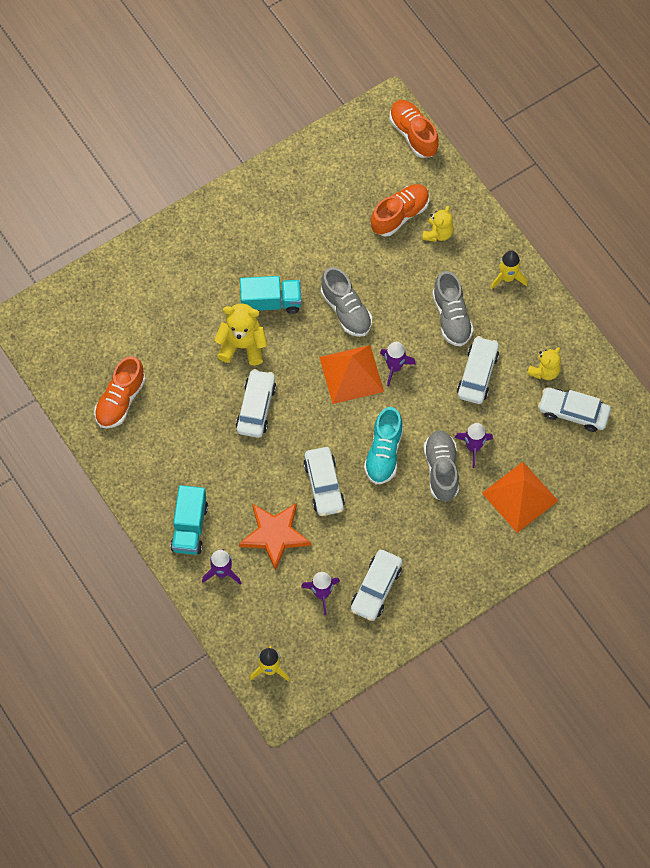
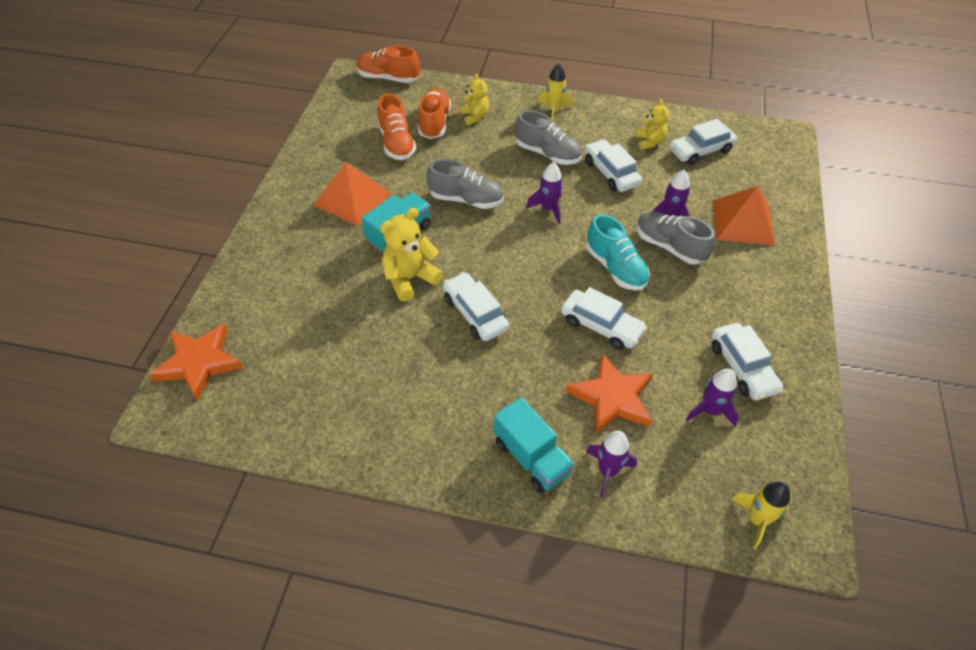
camera: 45 degrees left, 15 degrees down
(65, 303) = (199, 363): none -> orange star
(120, 400) = (341, 402): orange shoe -> orange shoe (396, 143)
(351, 374) = (522, 235): orange pyramid -> orange pyramid (352, 198)

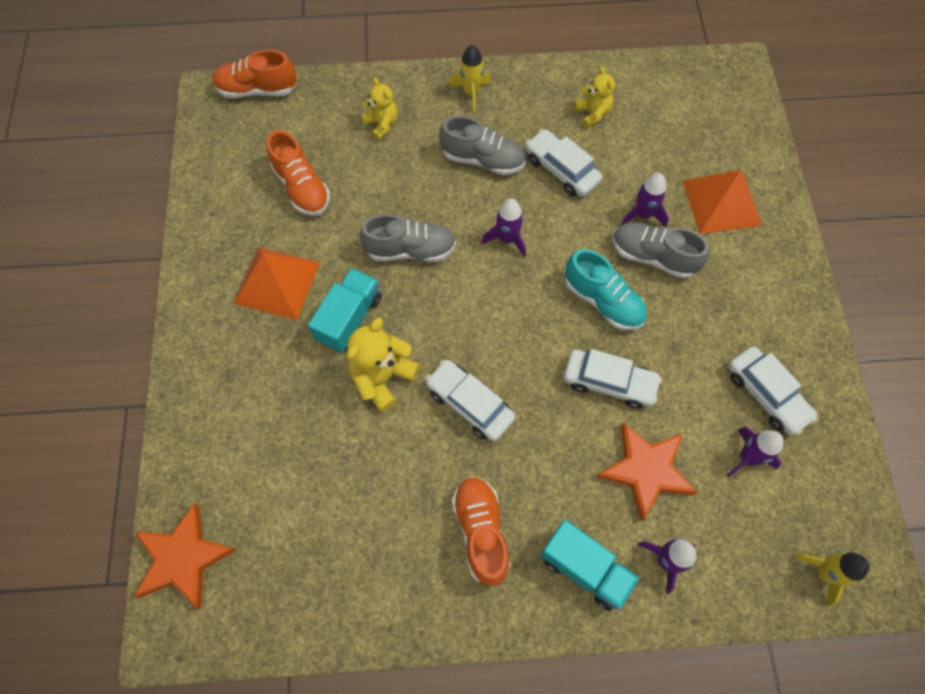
camera: 15 degrees left, 15 degrees up
(434, 123) = (336, 146): orange shoe -> orange shoe (481, 531)
(700, 151) = (651, 113): white car -> none

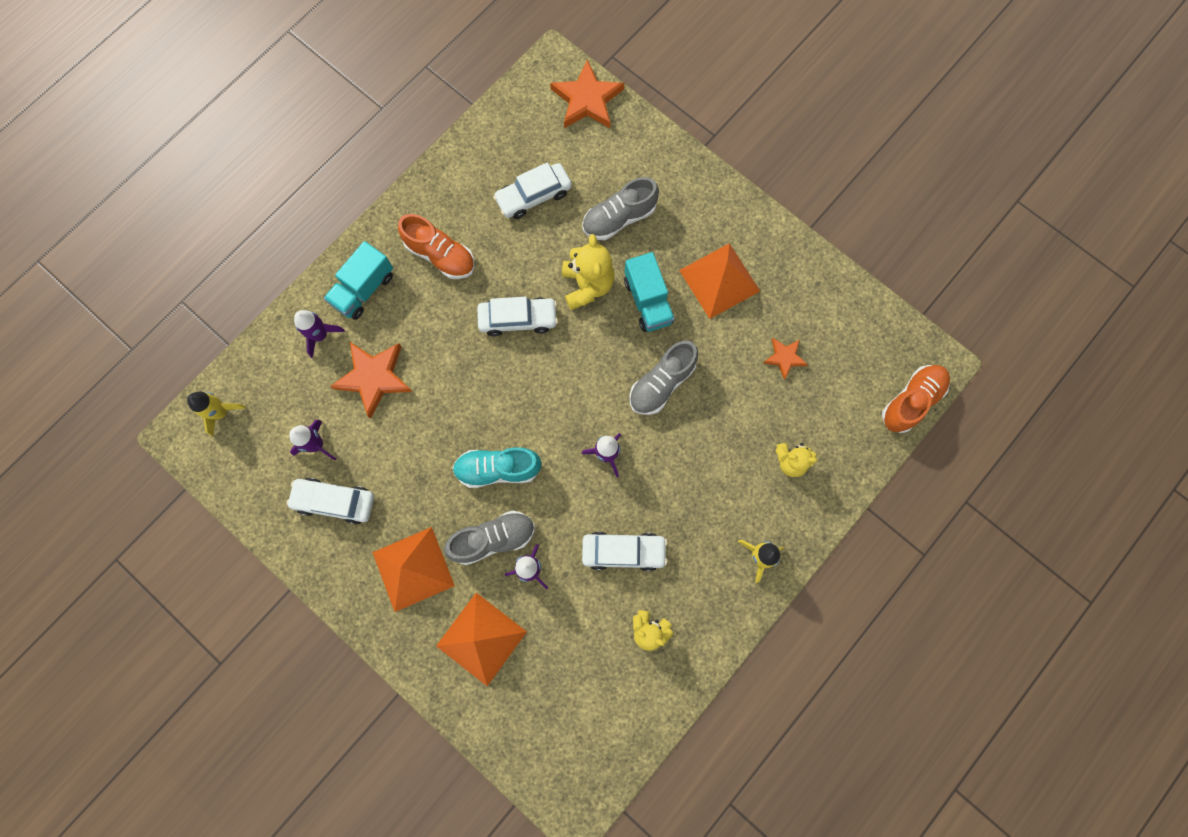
camera: 135 degrees right, 10 degrees up
(302, 188) = (784, 358): orange shoe -> orange star
(483, 160) = (688, 503): grey shoe -> grey shoe (619, 218)
(585, 568) = (364, 289): turquoise truck -> turquoise truck turned 45 degrees counterclockwise
(609, 382) = (444, 414): white car -> white car (533, 196)
(737, 289) = (413, 568): none -> orange pyramid

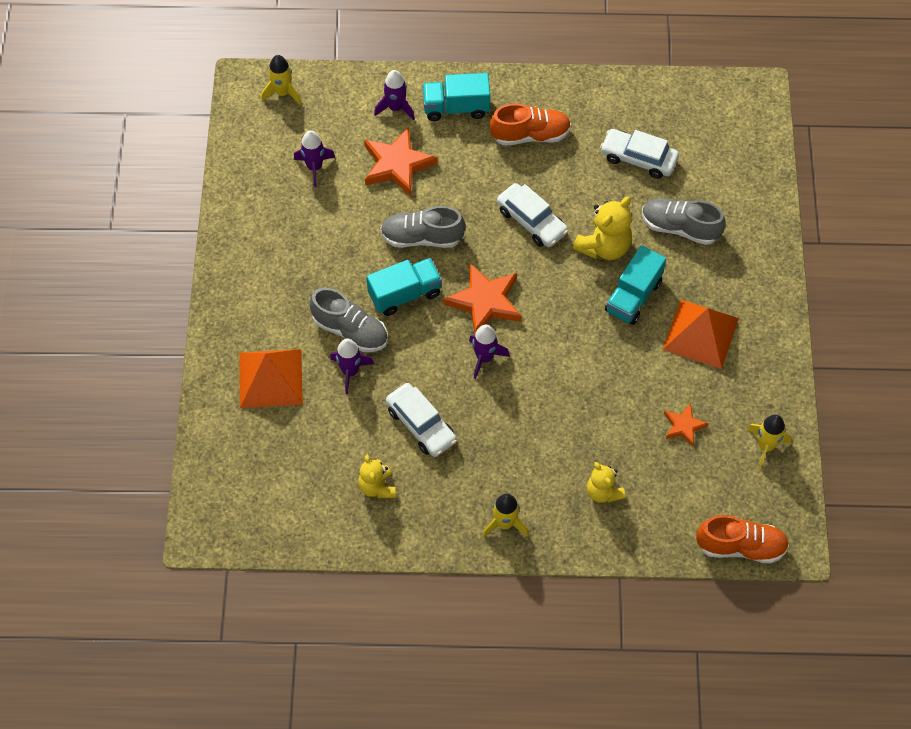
camera: 50 degrees right, 15 degrees down
(335, 501) = (284, 210): white car -> none
(413, 568) = (281, 295): orange pyramid -> none
(440, 255) = (530, 135): orange shoe -> orange shoe turned 90 degrees counterclockwise
(498, 469) = (405, 294): turquoise shoe -> turquoise truck
(587, 99) = (753, 135): orange star -> orange star (485, 301)
(661, 383) = (577, 354): grey shoe -> grey shoe (422, 237)
(847, 315) = (765, 446): none -> yellow rocket

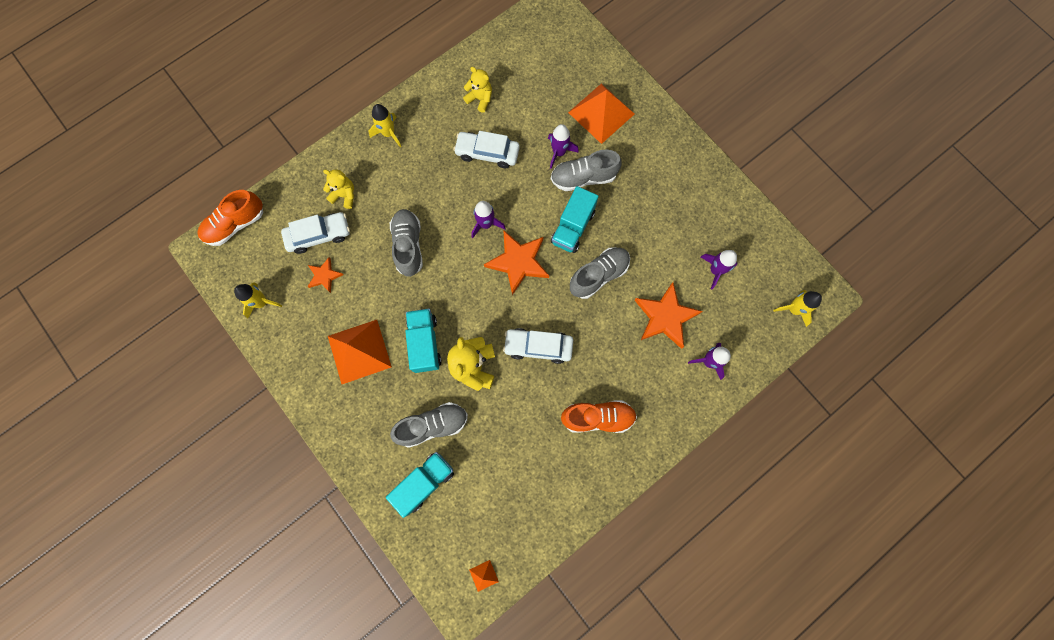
camera: 140 degrees right, 15 degrees up
(456, 108) = (668, 397): turquoise truck -> turquoise truck (424, 482)
(530, 135) = (598, 417): orange shoe -> orange shoe turned 135 degrees counterclockwise
(577, 393) = (408, 246): none -> grey shoe
(638, 158) = (505, 462): white car -> white car (319, 235)
(724, 98) = (484, 575): none -> orange pyramid

